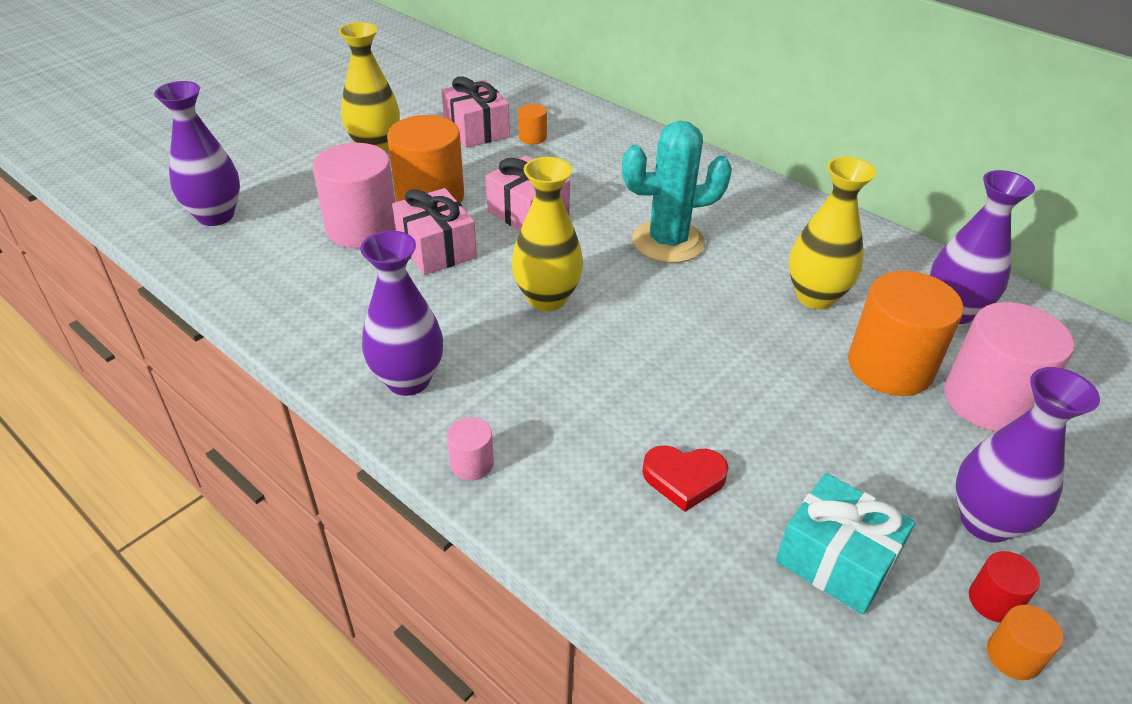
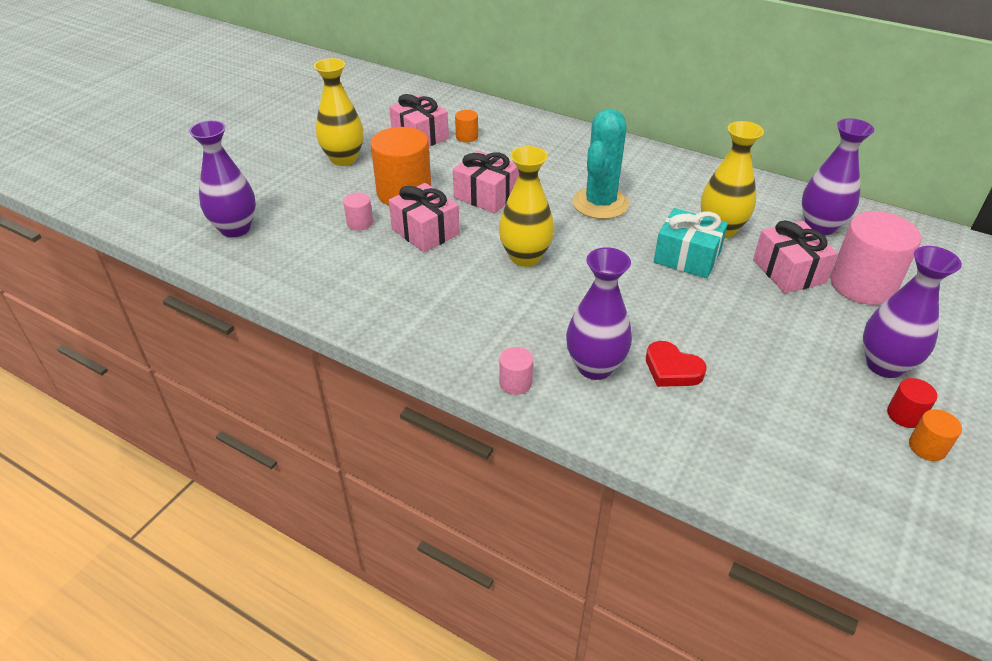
camera: 10 degrees left, 0 degrees up
(362, 228) = (360, 223): pink cylinder -> pink cylinder, size x0.45
(408, 380) = (443, 331): purple vase -> purple vase (595, 367)
(668, 242) = (600, 203): turquoise cactus -> turquoise cactus turned 45 degrees counterclockwise
(684, 479) = (672, 369): red heart -> red heart turned 45 degrees clockwise
(836, 560) = (794, 406): turquoise gift -> turquoise gift (687, 257)
(890, 366) = (789, 271): orange cylinder -> pink gift

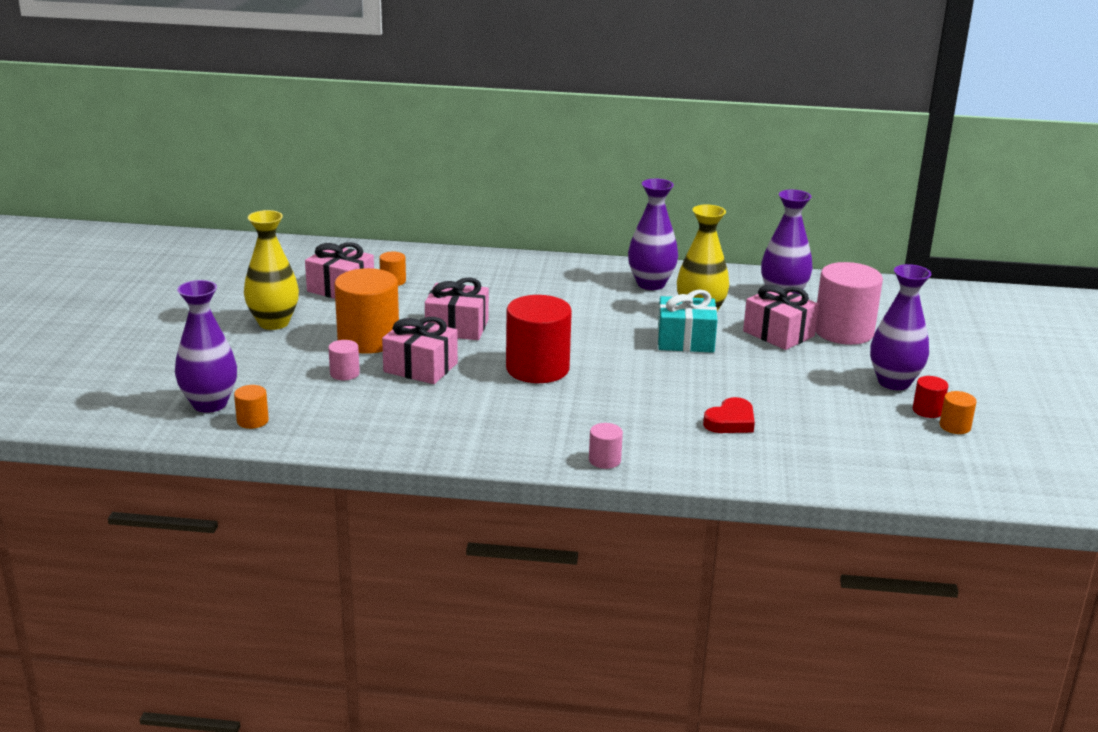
camera: 25 degrees left, 15 degrees down
(253, 254) = (252, 421): none -> orange cylinder
(525, 257) = (537, 369): yellow vase -> red cylinder
(595, 367) = (665, 434): purple vase -> purple vase (651, 284)
(600, 203) = (575, 314): turquoise cactus -> none
(672, 369) = (730, 421): red heart -> red heart turned 60 degrees counterclockwise

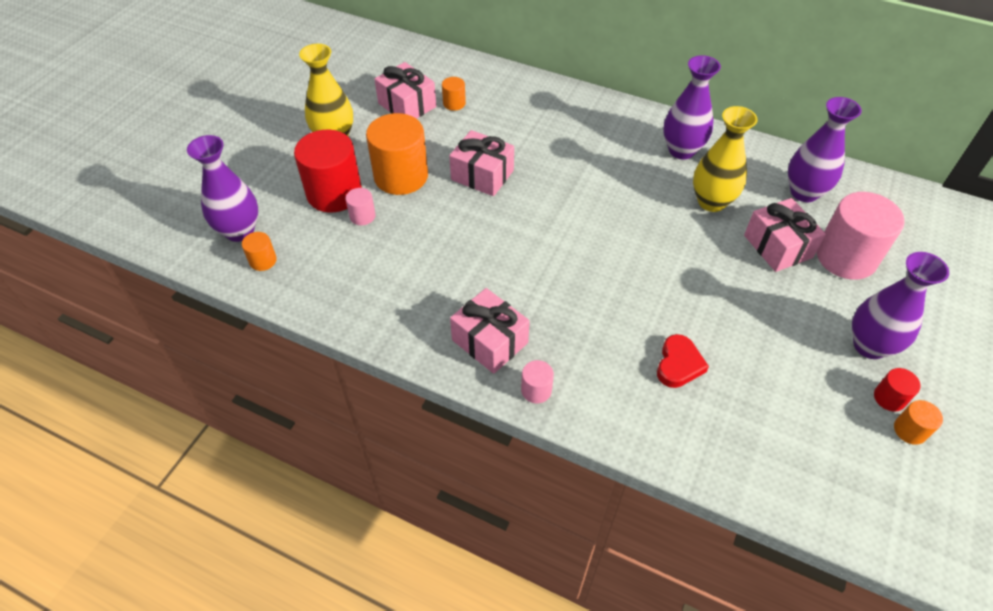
camera: 20 degrees right, 25 degrees up
(420, 367) = (428, 222): pink gift -> pink gift (489, 341)
(537, 369) = (529, 246): red cylinder -> red cylinder (334, 193)
(685, 340) = (682, 237): turquoise gift -> none
(730, 421) = (678, 364): red heart -> red heart turned 45 degrees counterclockwise

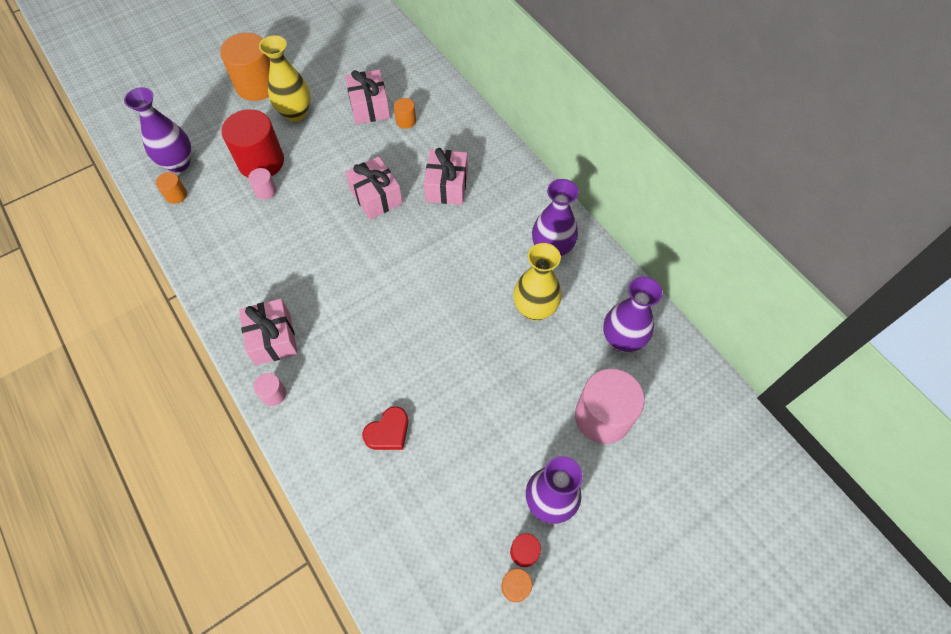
camera: 30 degrees right, 10 degrees up
(401, 176) = (317, 169): orange cylinder -> orange cylinder (257, 85)
(778, 246) = (554, 377): pink gift -> pink gift (447, 186)

